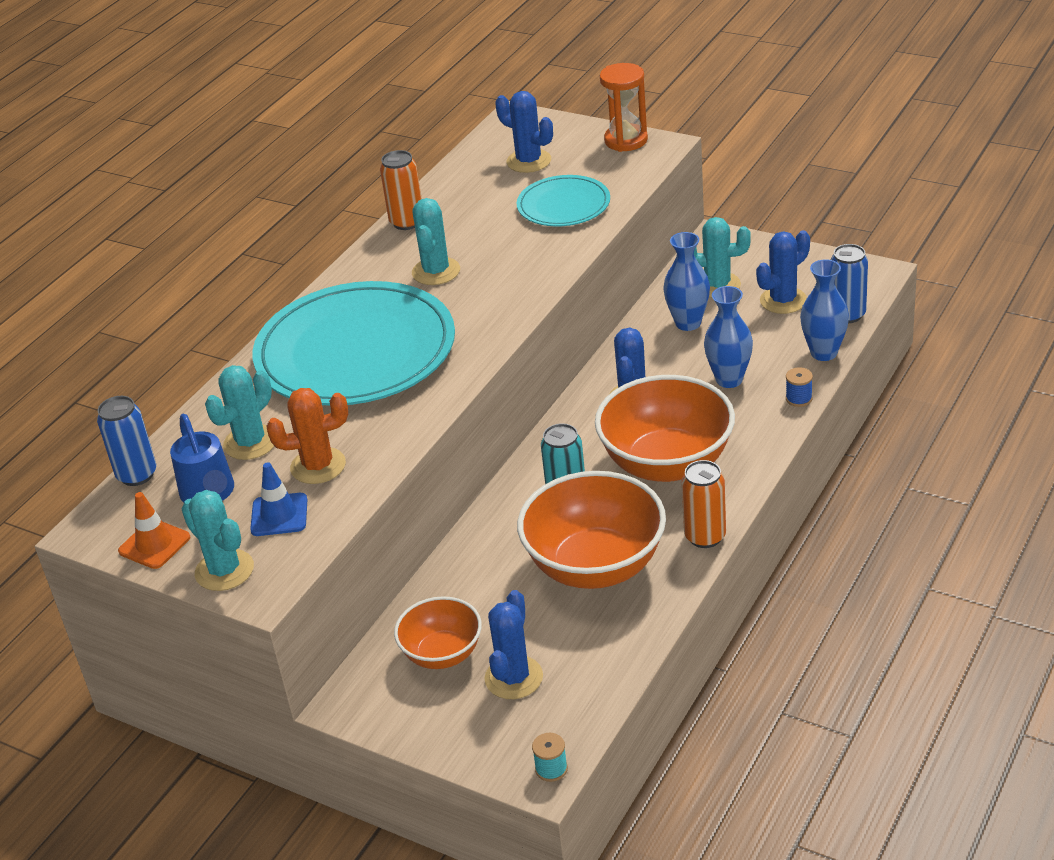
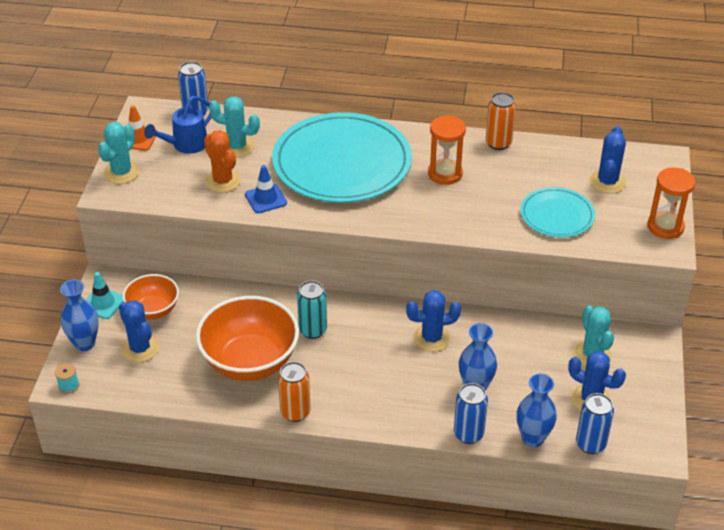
camera: 65 degrees right, 5 degrees up
(279, 515) = (174, 179): blue traffic cone -> blue traffic cone (266, 199)
(396, 710) = (103, 303): none -> turquoise traffic cone
(436, 271) = (445, 174): turquoise cactus -> orange hourglass
(514, 678) = (140, 348): blue cactus -> blue cactus turned 60 degrees clockwise
(667, 463) = (366, 374): orange bowl -> none
(688, 323) = (535, 348): blue vase -> blue vase (84, 343)
(799, 398) = (468, 434): blue spool -> blue can

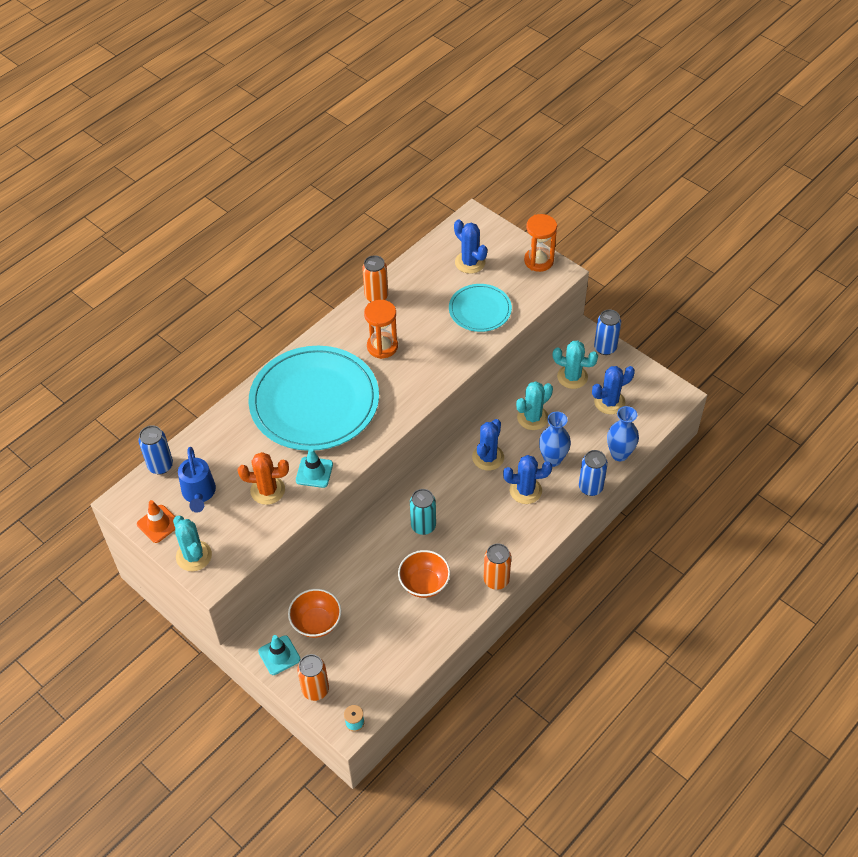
camera: 55 degrees left, 10 degrees up
(84, 343) = (315, 690): blue vase -> orange can
(140, 348) = (352, 652): blue cactus -> blue cactus (525, 490)
(237, 146) = (233, 459): turquoise cactus -> turquoise cactus (532, 418)
(250, 362) = (424, 583): orange bowl -> orange bowl, size x0.57
(266, 199) = (314, 472): blue traffic cone -> turquoise traffic cone
(590, 444) = (646, 426): blue can -> blue can (605, 348)

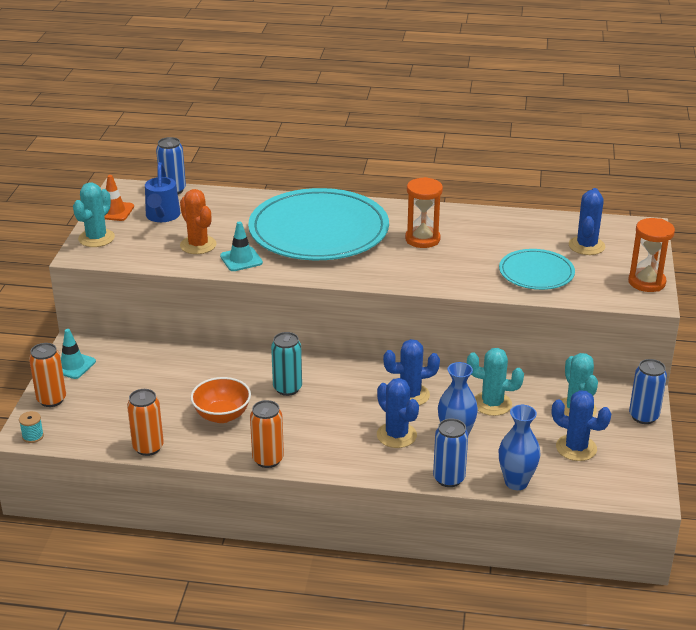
camera: 55 degrees right, 20 degrees down
(199, 493) = (162, 216): blue watering can -> blue watering can turned 45 degrees counterclockwise
(316, 622) = (124, 371): orange bowl -> none
(376, 296) = (476, 215): orange can -> orange can (148, 447)

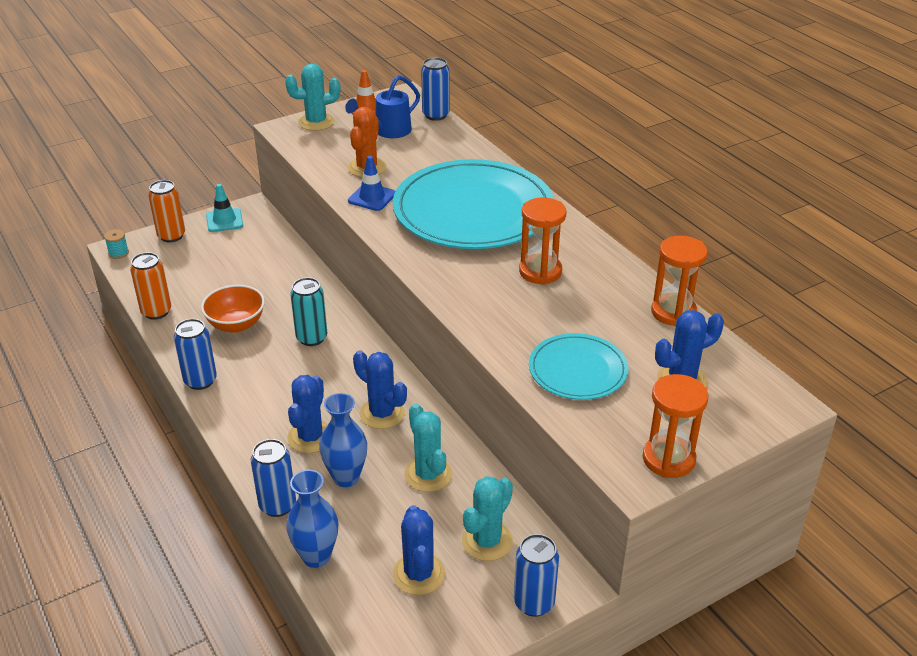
camera: 50 degrees right, 5 degrees up
(241, 259) = (372, 197): turquoise traffic cone -> blue traffic cone
(268, 459) = (200, 381): orange can -> blue can
(523, 218) = (673, 312): none -> orange hourglass

